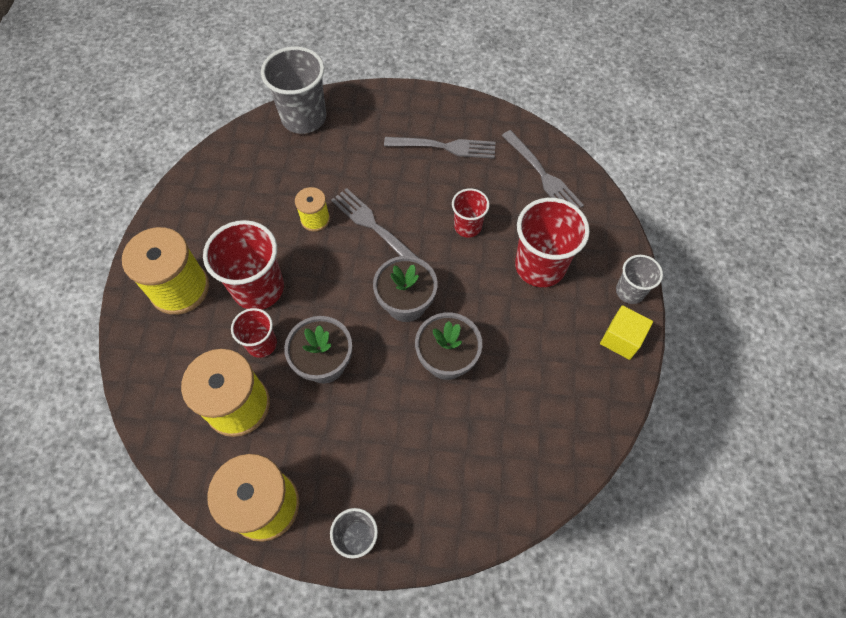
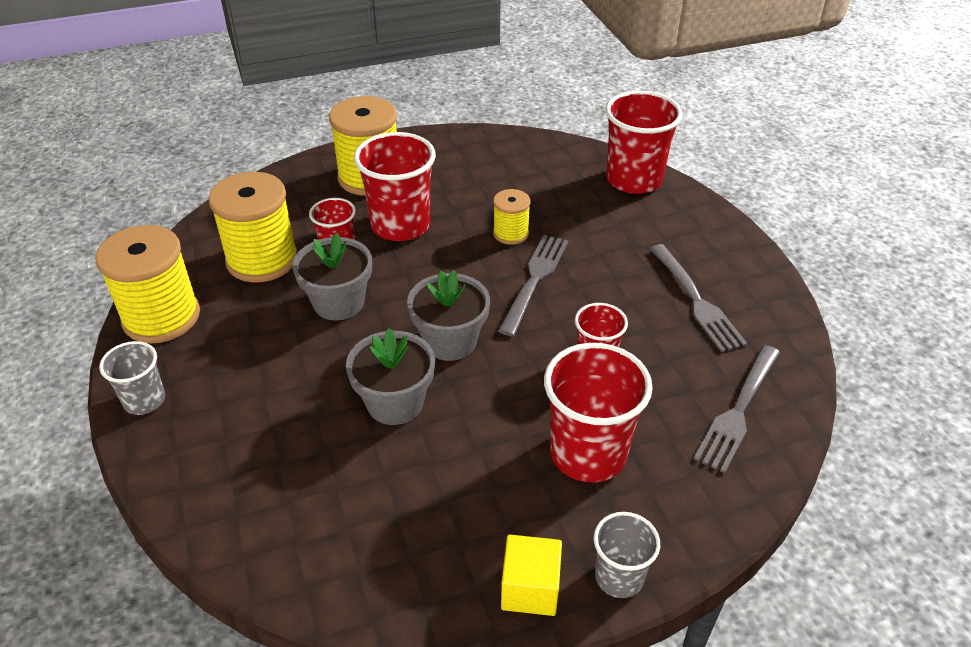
camera: 65 degrees right, 20 degrees down
(304, 118) = (634, 180): grey cup -> red cup

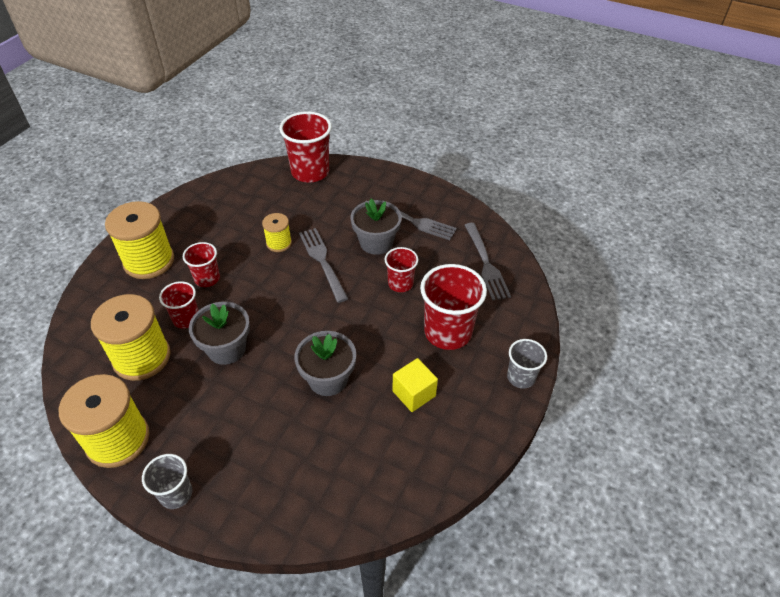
camera: 45 degrees left, 5 degrees up
(400, 225) = (207, 278): red cup -> red cup, size x0.57
(450, 341) = (317, 325): grey flower pot -> grey flower pot (376, 242)
(530, 588) = (493, 413): yellow cube -> yellow cube (414, 393)

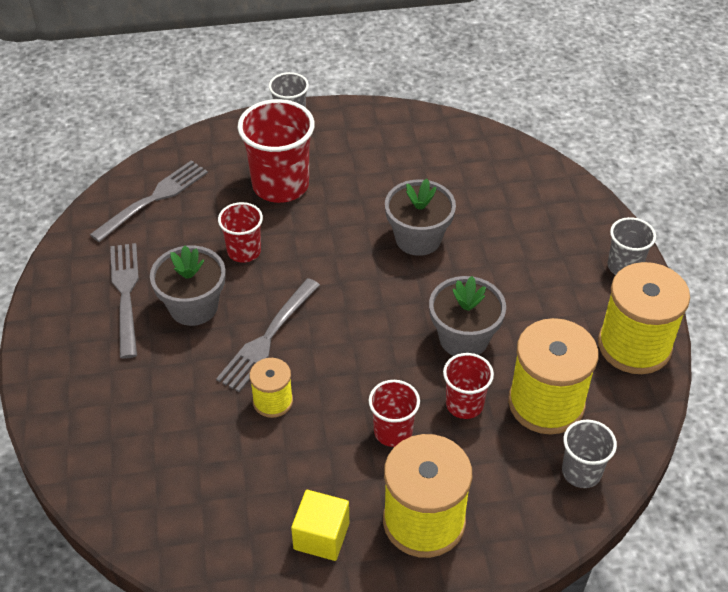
camera: 125 degrees left, 0 degrees up
(88, 342) = (581, 472): none -> grey cup
(310, 172) = (96, 465): red cup -> none
(414, 393) = (375, 174): yellow cube -> yellow cube (321, 536)

